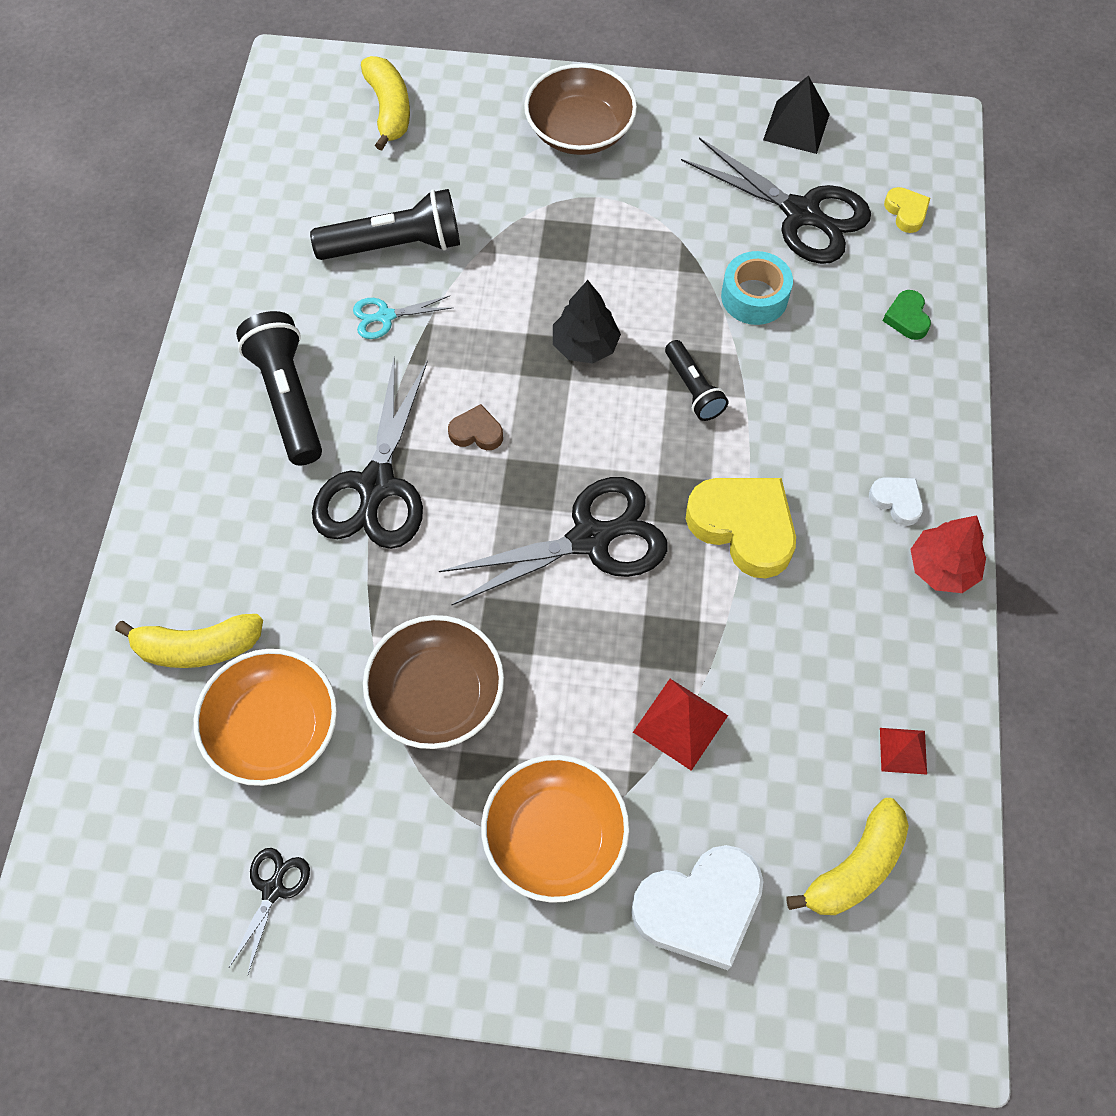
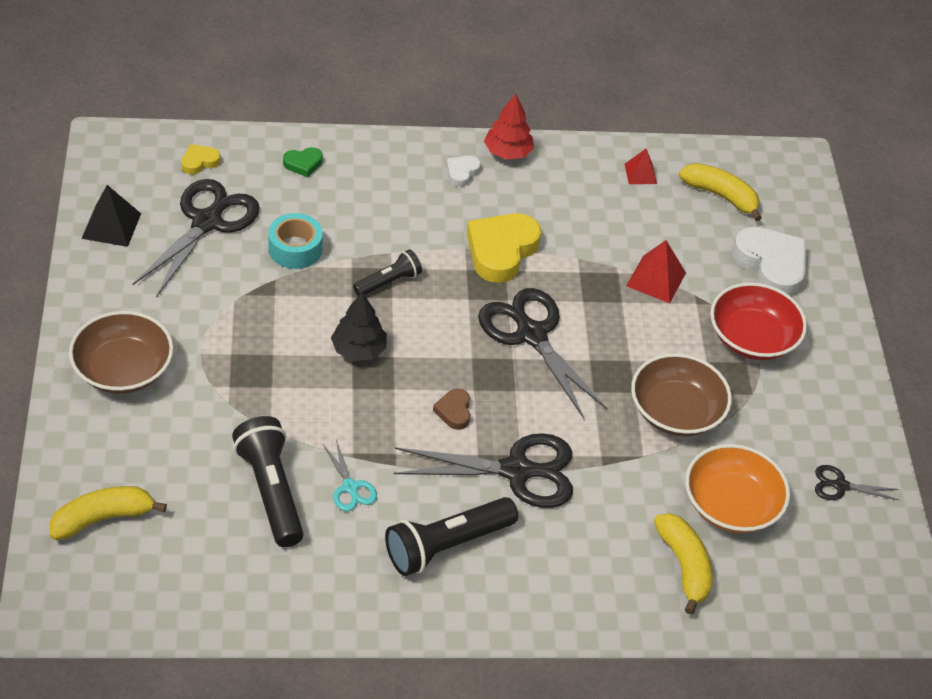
camera: 105 degrees left, 15 degrees down
(555, 837) = (752, 338): orange bowl -> red bowl

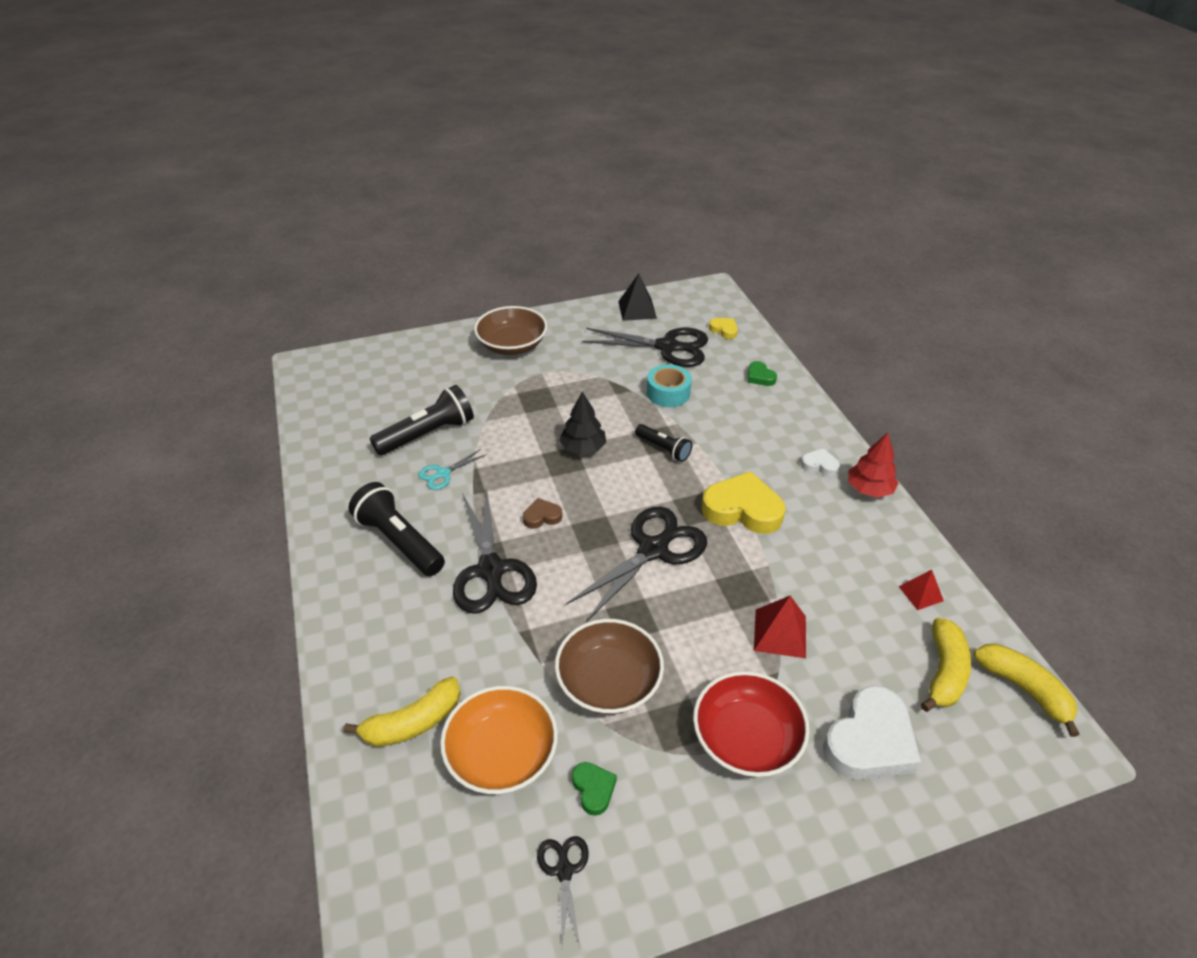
camera: 80 degrees right, 5 degrees down
(103, 518) = (384, 367): yellow banana -> yellow banana (1024, 689)
(776, 449) = (593, 789): none -> green heart

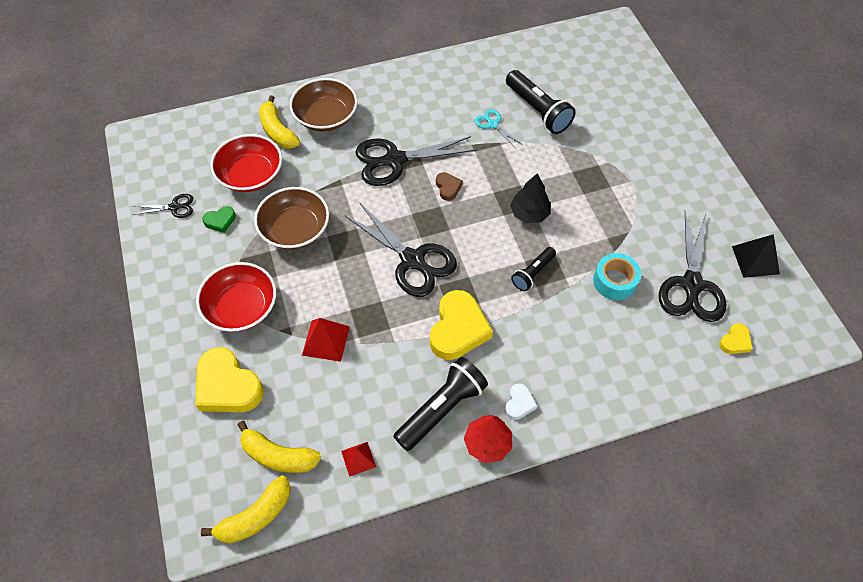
camera: 90 degrees right, 15 degrees up
(399, 541) = (423, 107): black flashlight -> black flashlight (441, 409)
(502, 754) = (250, 175): orange bowl -> red bowl
(512, 345) = (669, 157): brown bowl -> brown bowl (326, 117)
(760, 377) = (654, 367): green heart -> none
(869, 741) = (228, 386): white heart -> yellow heart

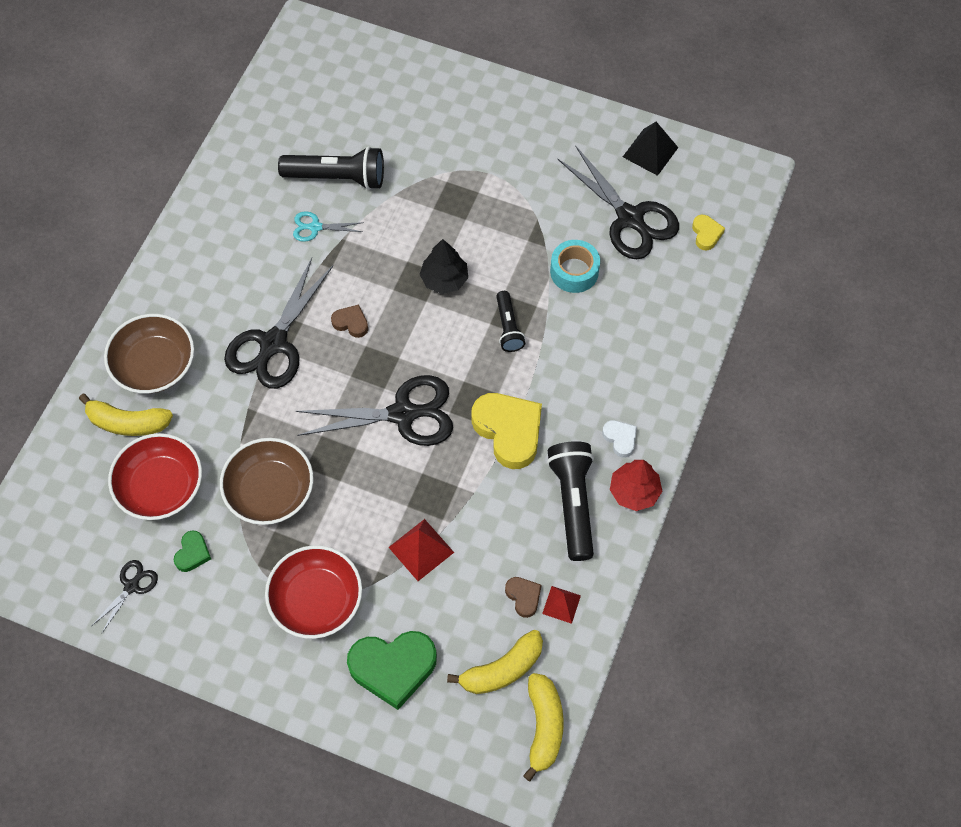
camera: 50 degrees left, 5 degrees up
(228, 386) = (393, 668): yellow heart -> green heart
(344, 429) = (523, 597): none -> brown heart

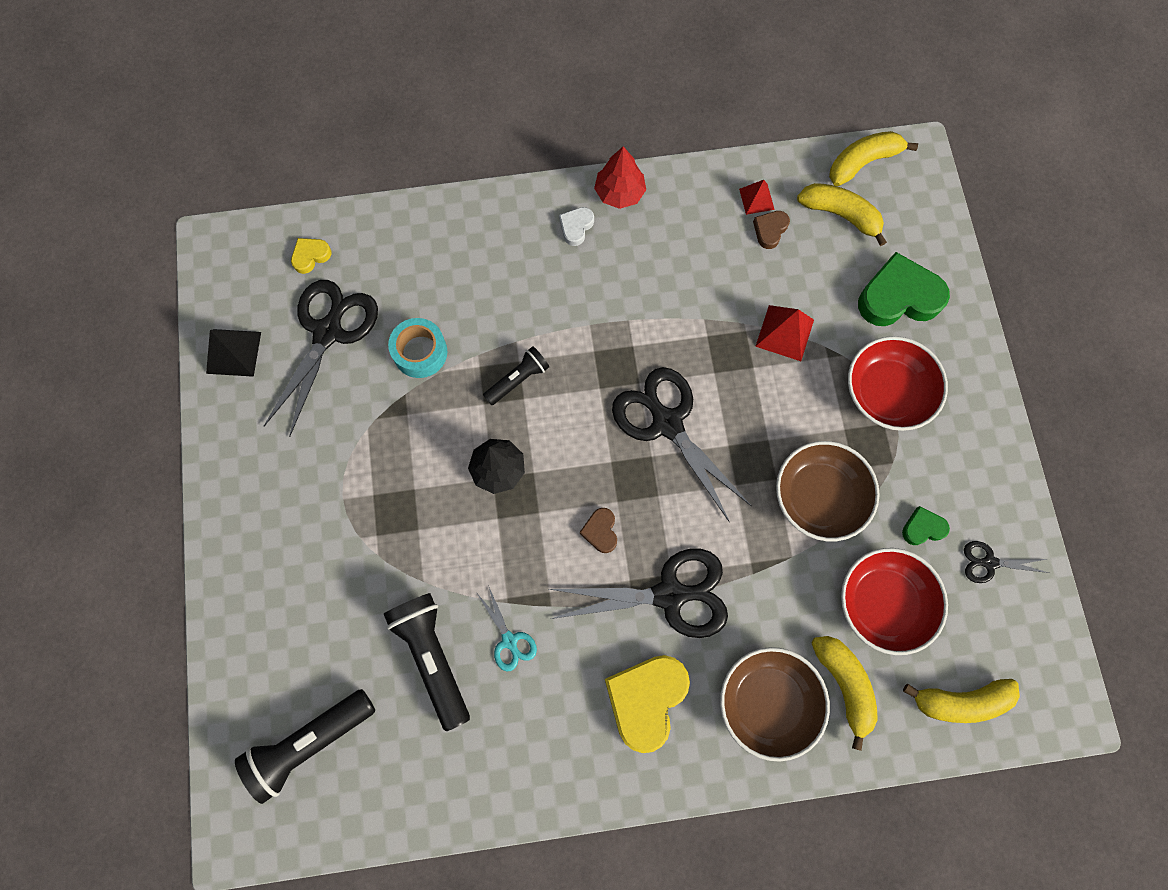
camera: 120 degrees left, 10 degrees up
(57, 495) = (960, 701): none -> yellow banana
(393, 668) = (898, 297): green heart -> green heart turned 60 degrees counterclockwise
(509, 431) = (626, 321): yellow heart -> yellow heart (646, 699)
(573, 503) = (661, 234): black flashlight -> black flashlight (310, 742)

